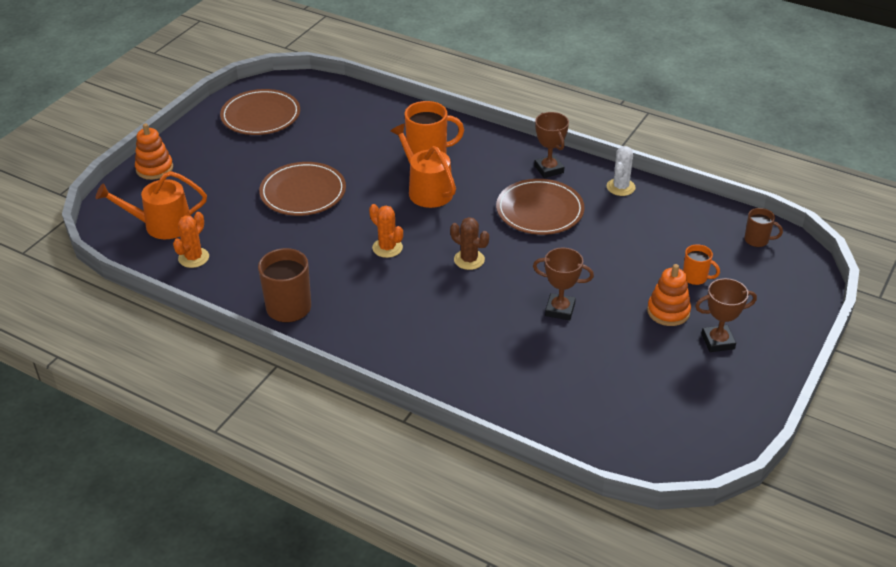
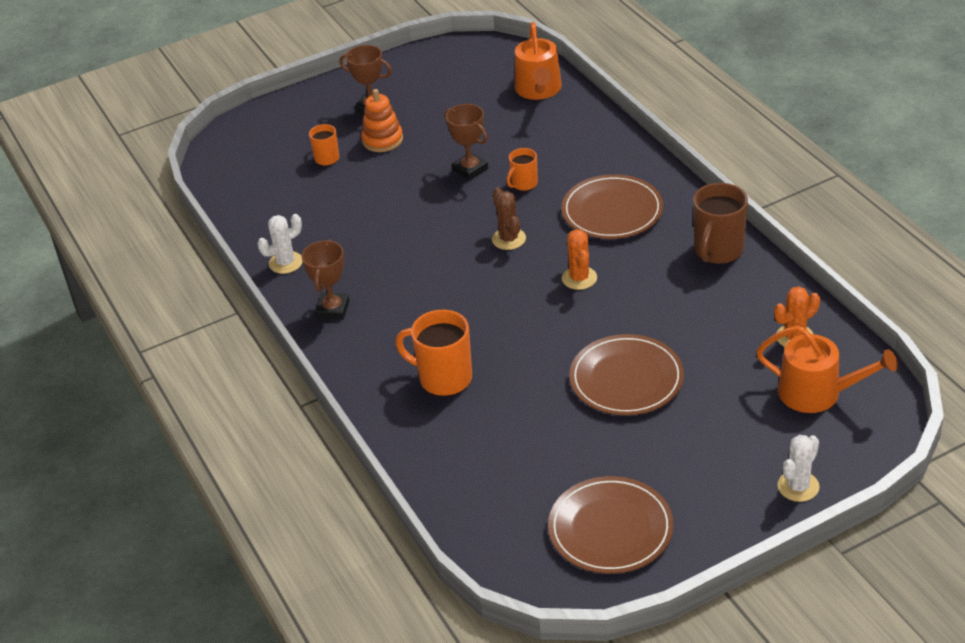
camera: 145 degrees left, 0 degrees up
(154, 168) = (798, 486): orange stacking toy -> white cactus
(427, 190) = (485, 331): orange watering can -> orange watering can (538, 90)
(500, 312) = (523, 184): none -> orange mug
(539, 210) = (391, 266): brown plate -> brown plate (612, 211)
(757, 240) = (233, 170): brown mug -> none

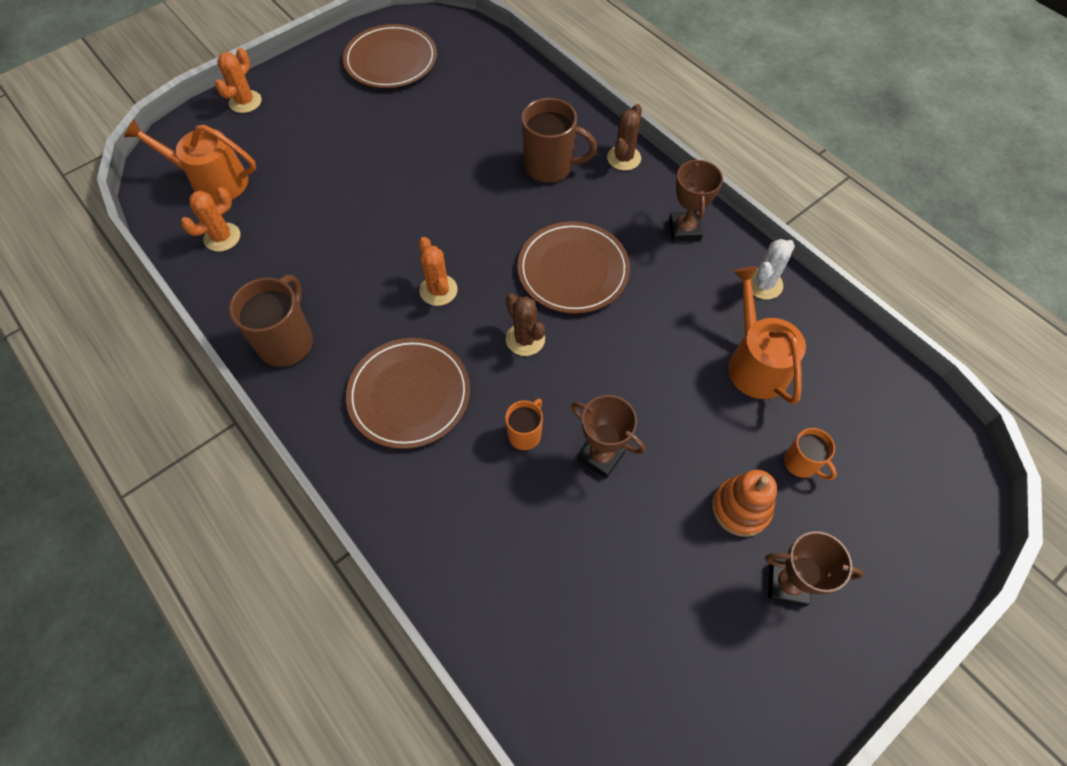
camera: 165 degrees right, 20 degrees up
(362, 380) = (624, 158): none -> brown cactus
(444, 378) = (550, 166): orange mug -> brown mug
(538, 90) = (541, 656): orange watering can -> orange watering can (755, 363)
(626, 379) = (383, 180): brown plate -> brown plate (573, 270)
(798, 486) = (245, 102): white cactus -> orange cactus

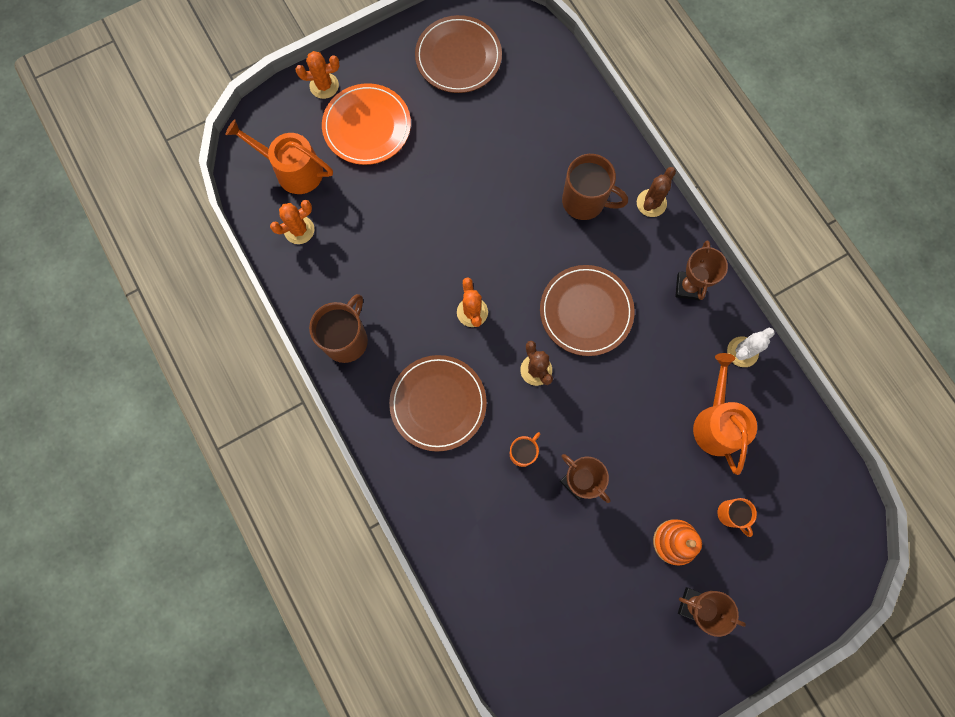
camera: 10 degrees right, 15 degrees up
(245, 102) = (324, 86): orange cactus -> orange cactus turned 45 degrees clockwise
(296, 131) = (367, 126): none -> orange plate

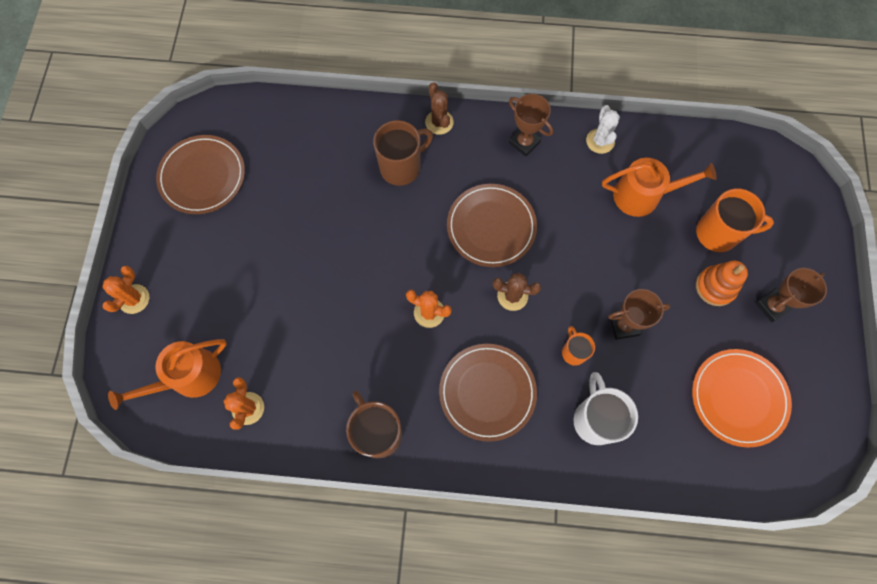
camera: 55 degrees left, 5 degrees down
(367, 126) = (201, 288): orange plate -> orange plate (738, 398)
(477, 507) = (595, 419): none -> white mug
(716, 423) = (643, 195): orange watering can -> orange watering can turned 150 degrees clockwise
(730, 514) = (718, 233): orange mug -> orange mug, size x1.77

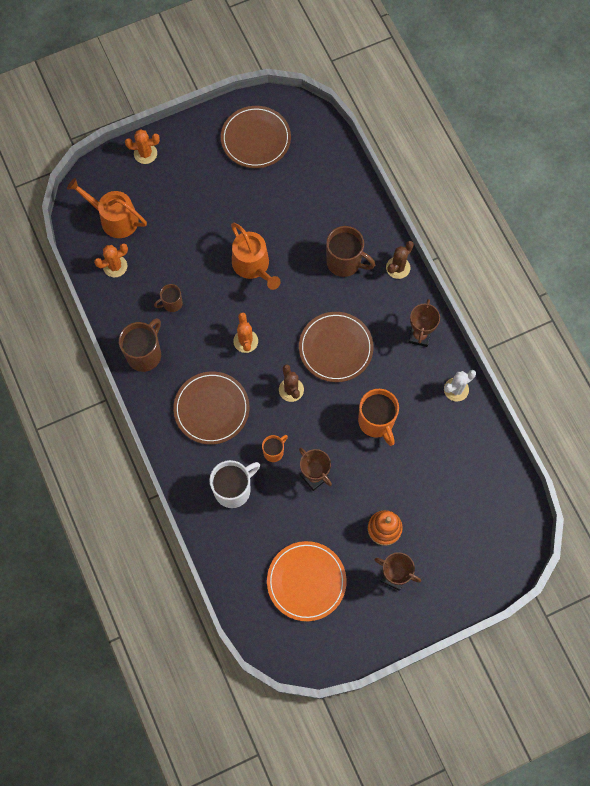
camera: 60 degrees right, 0 degrees up
(335, 368) = (172, 303): none -> brown mug
(643, 195) = (428, 442): orange watering can -> orange watering can (253, 265)
(718, 233) = (430, 512): orange mug -> orange mug (376, 422)

